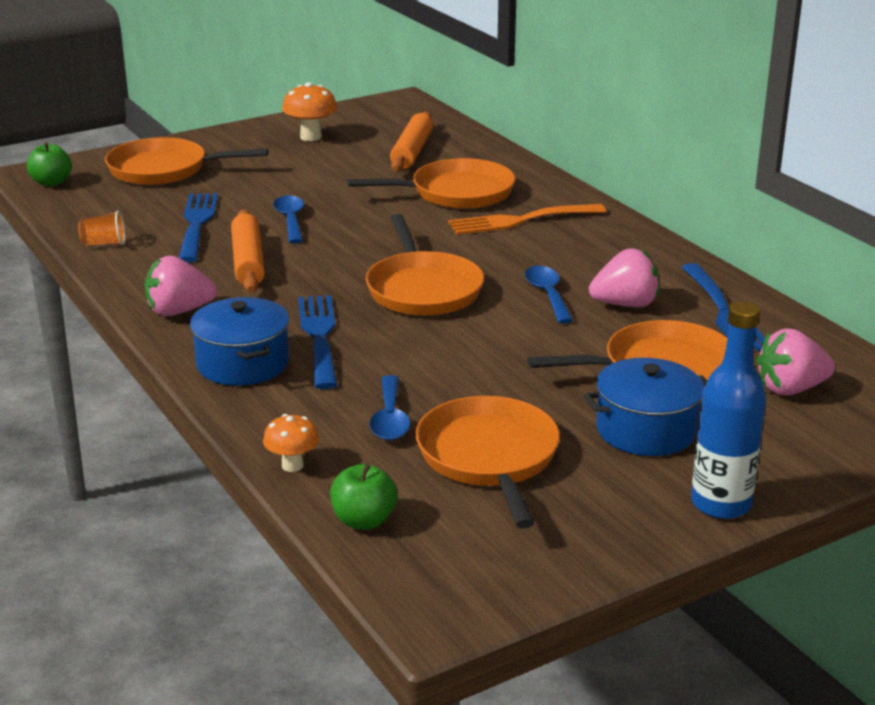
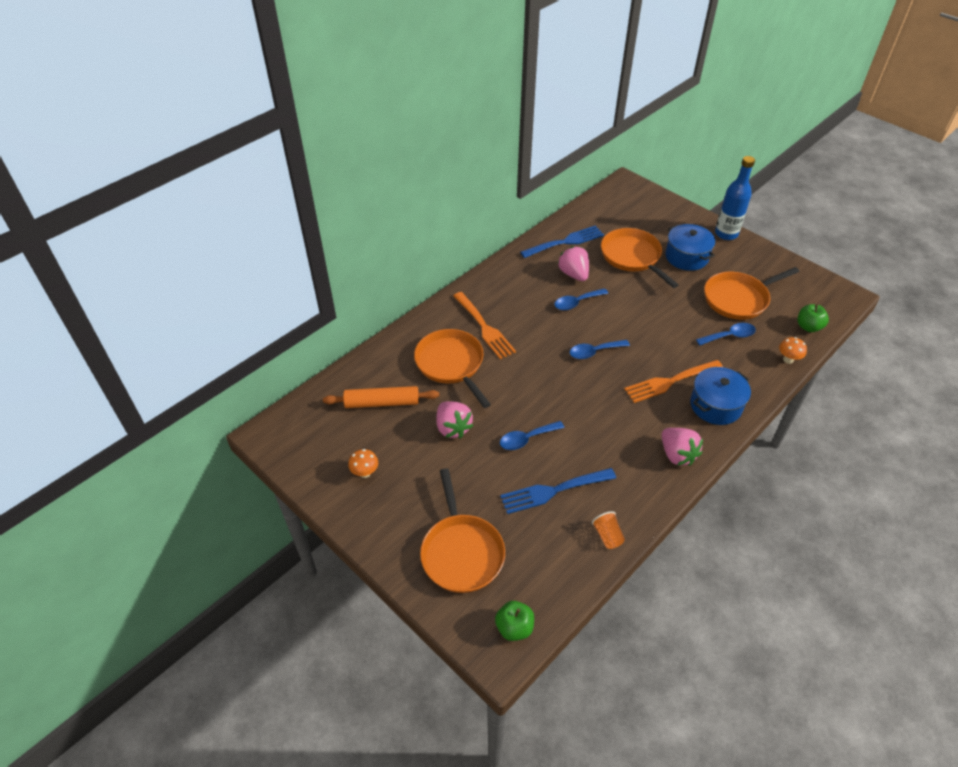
camera: 105 degrees left, 20 degrees up
(248, 261) = (597, 442): orange rolling pin -> none
(311, 137) = (365, 473): orange mushroom -> orange mushroom, size x0.65
(319, 336) = (670, 382): blue fork -> orange fork
(423, 289) = (594, 352): orange pan -> blue spoon
(790, 389) = (627, 220): pink strawberry -> pink strawberry (453, 428)

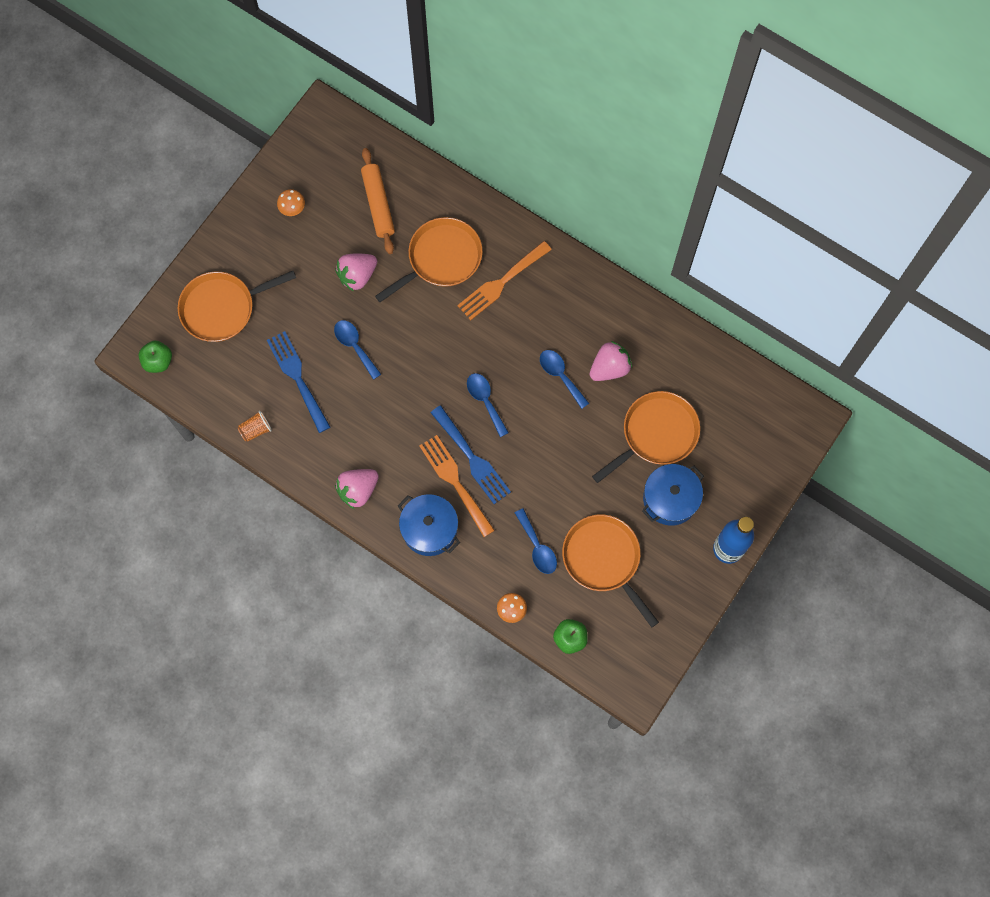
camera: 80 degrees right, 25 degrees up
(565, 242) = (668, 353): blue fork -> blue fork (472, 458)

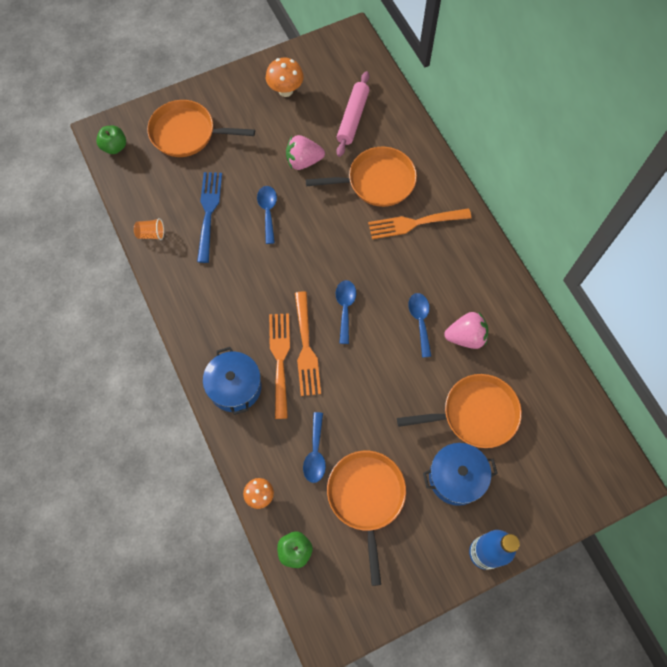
camera: 30 degrees right, 5 degrees down
(292, 209) = (285, 90): orange mushroom -> orange mushroom, size x1.53
(358, 490) = (198, 323): pink strawberry -> none
(378, 204) = (353, 118): orange rolling pin -> pink rolling pin
(472, 458) = (306, 348): blue fork -> orange fork

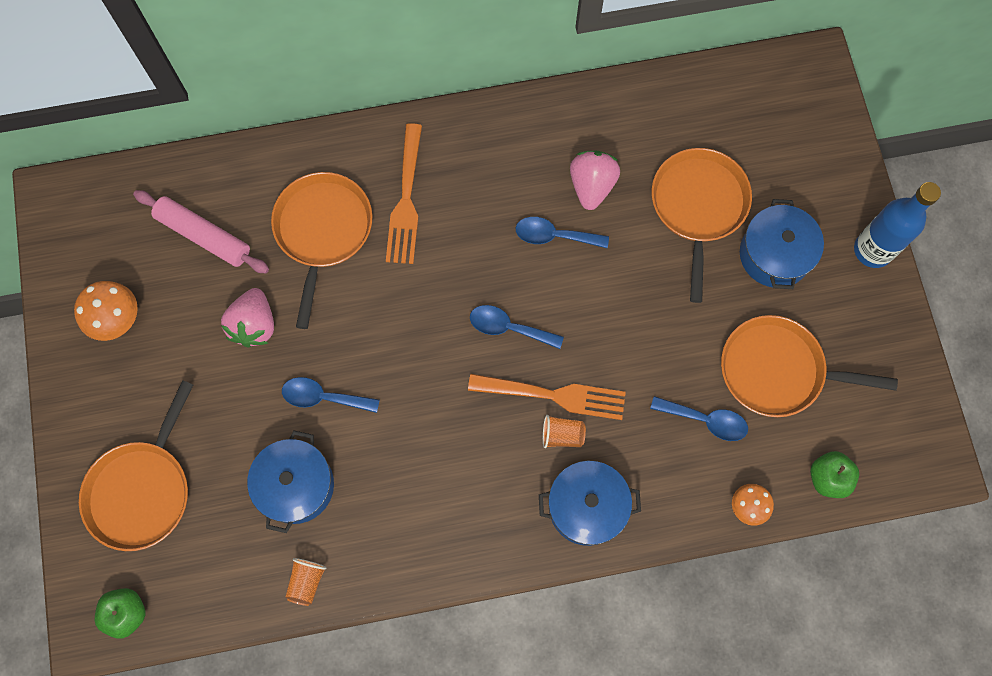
camera: 75 degrees left, 5 degrees up
(208, 212) = (296, 485): blue fork -> blue pot
(280, 359) = (562, 435): orange fork -> orange cup

